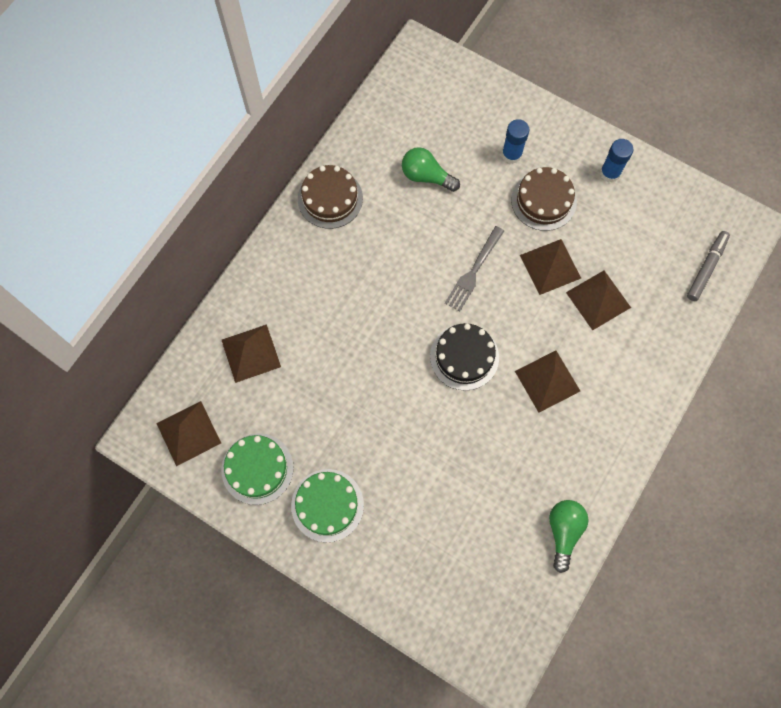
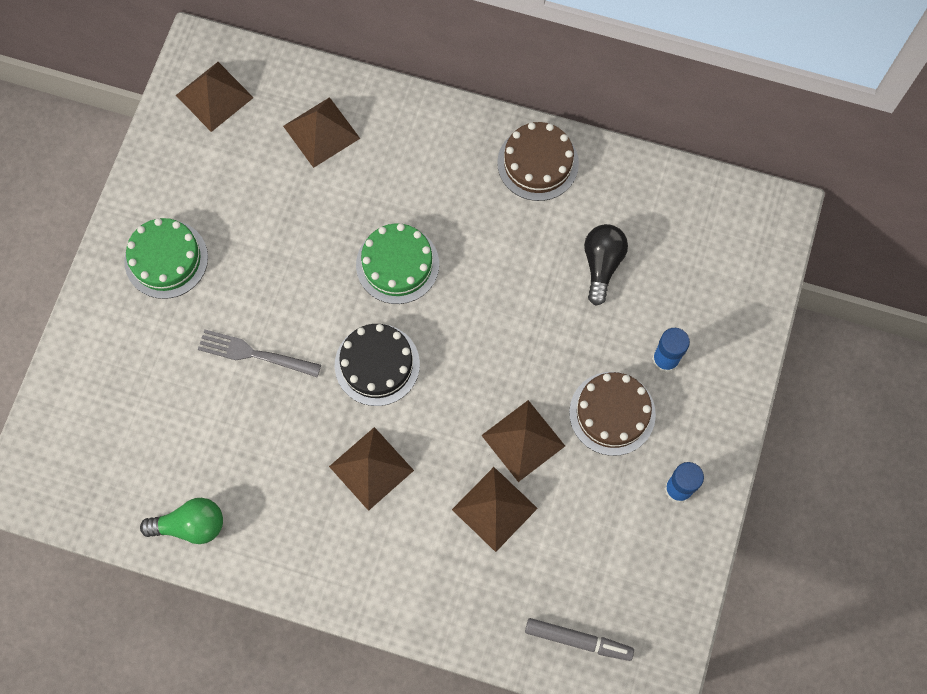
camera: 75 degrees right, 0 degrees up
(257, 468) = (191, 176): green cake -> green cake (397, 264)
(426, 176) = (602, 264): green light bulb -> black light bulb
(474, 271) = (490, 350): grey fork -> grey fork (254, 354)

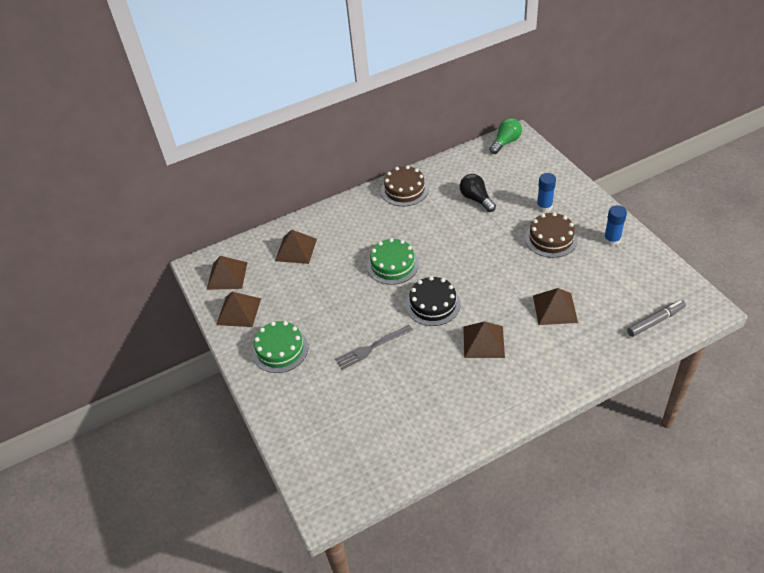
camera: 40 degrees left, 25 degrees down
(191, 525) = (432, 439): green light bulb -> green light bulb (505, 142)
(523, 440) = (531, 277): brown pyramid -> brown pyramid (238, 311)

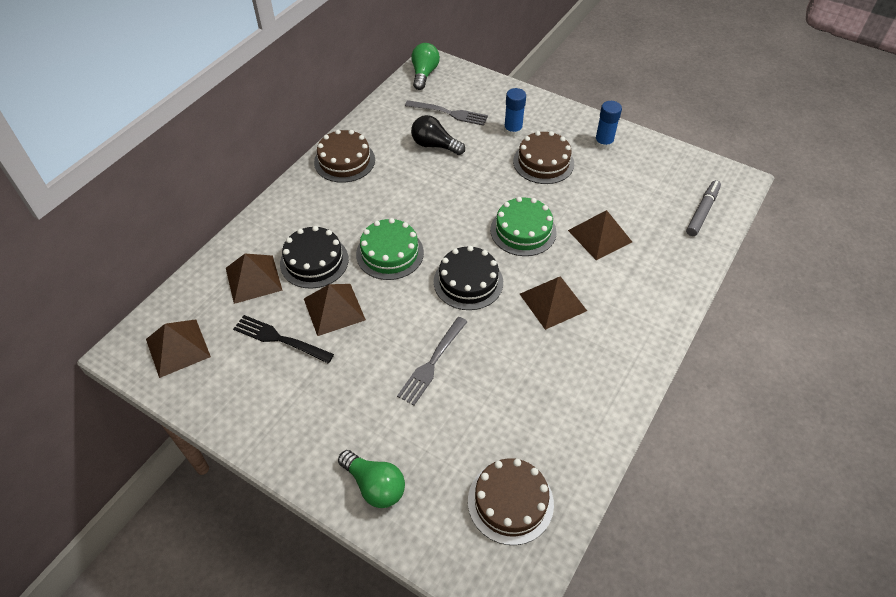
camera: 35 degrees left, 5 degrees up
(238, 311) = (226, 389): brown pyramid -> brown pyramid (334, 309)
(280, 349) = (317, 415): green cake -> green cake (523, 231)
(286, 406) = (375, 485): none -> green light bulb
(288, 294) = (280, 339): none -> black fork
(340, 252) = (314, 261): none -> black cake
(361, 455) = (510, 502): none -> brown cake
(504, 178) = (449, 113): none -> grey fork

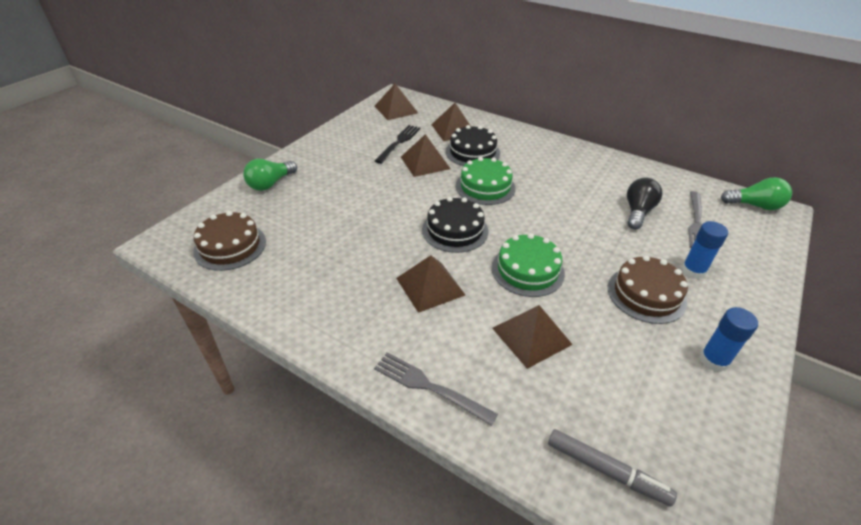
camera: 90 degrees right, 10 degrees down
(344, 161) = (592, 161): brown cake -> none
(432, 362) = (368, 209): grey fork -> grey fork (429, 387)

